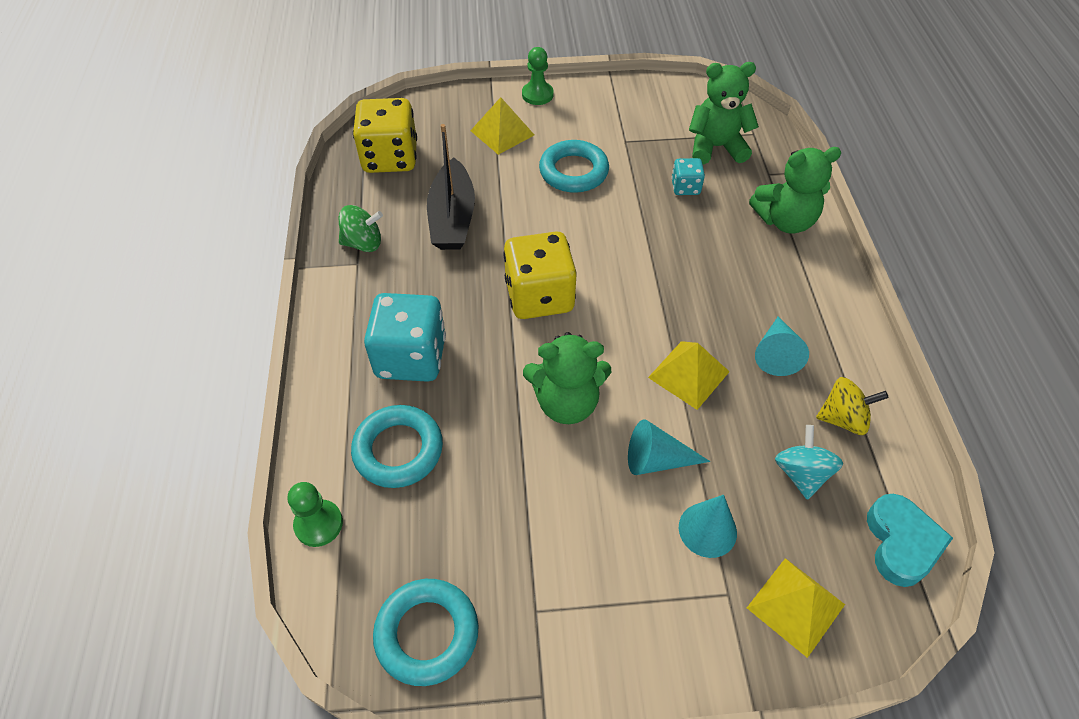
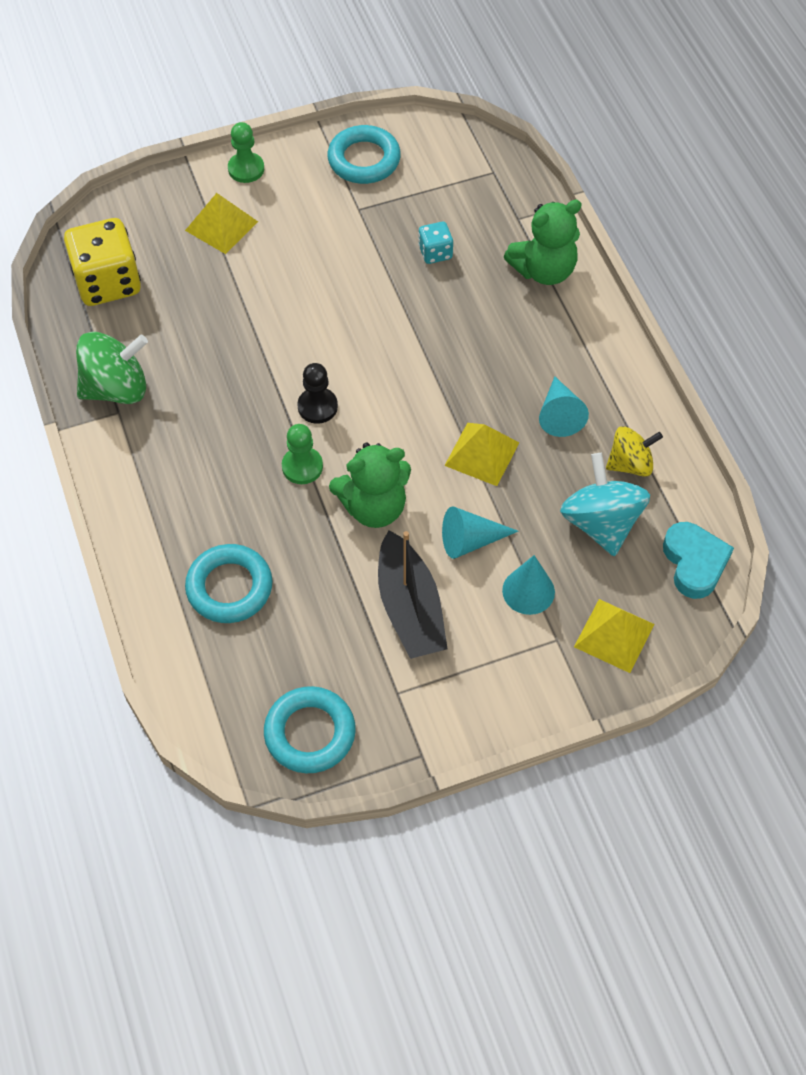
camera: 15 degrees left, 5 degrees up
(318, 524) = (180, 669): green pawn -> green pawn (302, 466)
(363, 243) = (116, 388): green spinning top -> green spinning top, size x1.53
(411, 357) = (210, 497): turquoise dice -> none
(452, 218) = (200, 339): black boat -> black boat (410, 608)
(539, 296) = (317, 407): yellow dice -> black pawn
(573, 171) = (313, 258): turquoise ring -> turquoise ring (364, 160)
(716, 147) = (457, 197): green teddy bear -> none
(801, 473) = (601, 523): turquoise spinning top -> turquoise spinning top, size x1.53

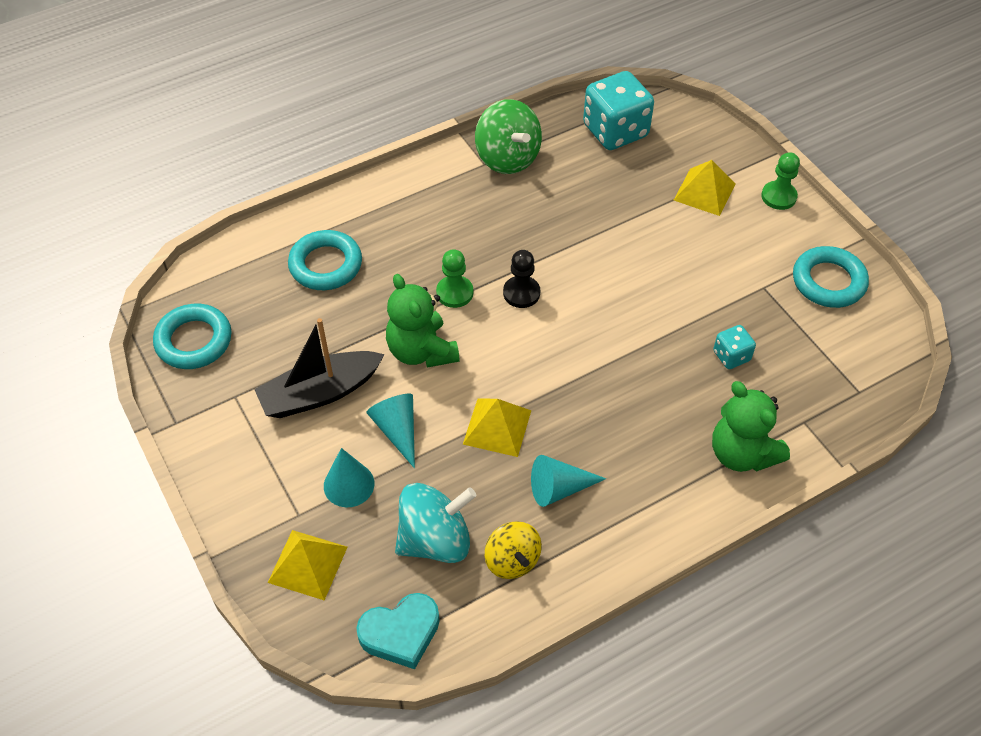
camera: 80 degrees right, 5 degrees down
(108, 282) = (615, 131): yellow dice -> turquoise dice

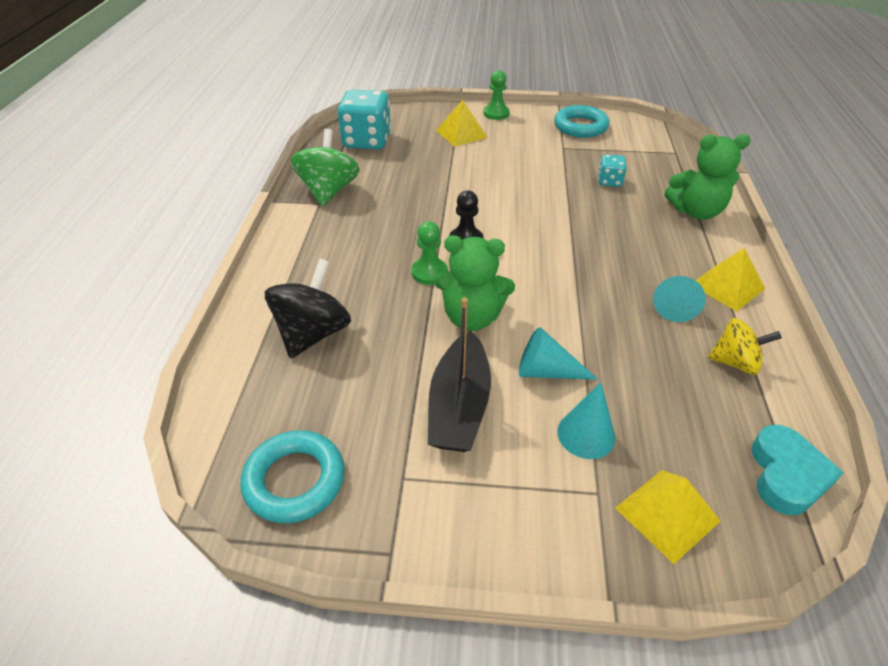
camera: 55 degrees left, 10 degrees down
(326, 265) = (313, 333): turquoise ring -> black spinning top
(435, 539) = (687, 401): turquoise spinning top -> none
(497, 427) = (589, 310): yellow pyramid -> yellow pyramid (727, 286)
(507, 158) = (328, 191): green spinning top -> green spinning top turned 90 degrees counterclockwise

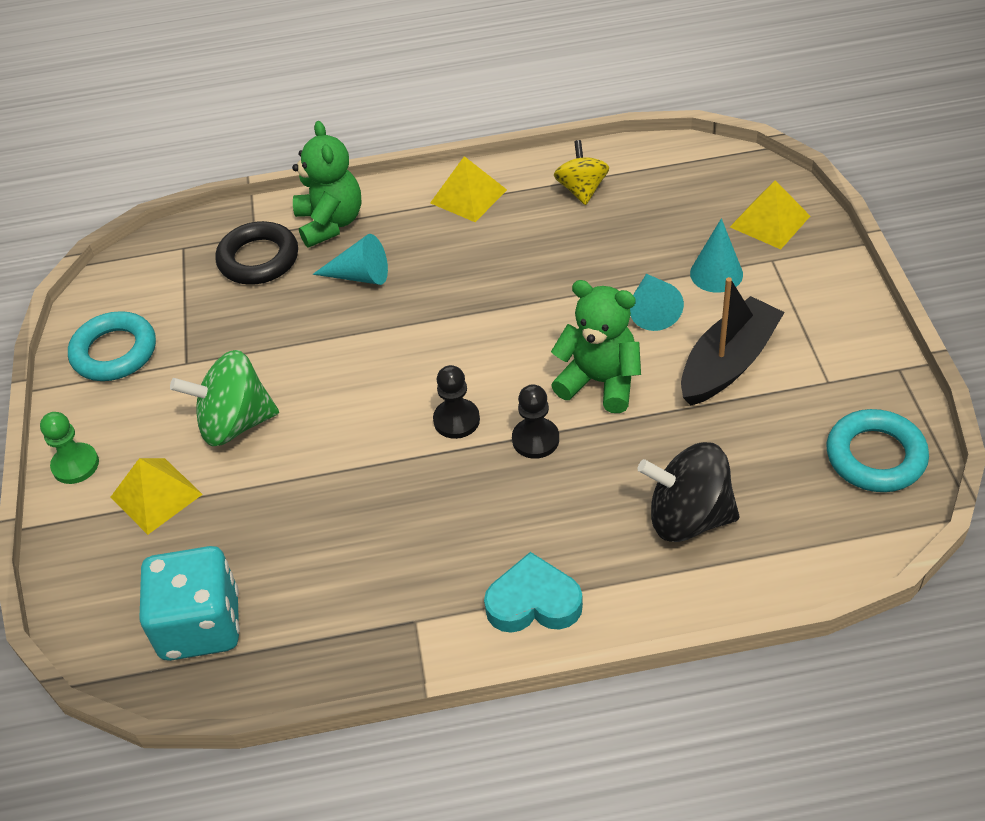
camera: 100 degrees left, 5 degrees up
(328, 191) = (377, 621): green spinning top -> green spinning top (235, 423)
(429, 273) = (535, 439): green pawn -> black pawn
(459, 406) = (728, 363): black boat -> black boat turned 45 degrees counterclockwise
(472, 318) = (600, 382): green teddy bear -> green teddy bear turned 60 degrees counterclockwise
(609, 181) = (275, 303): turquoise dice -> none
(658, 179) = (258, 259): none -> black ring
(675, 305) = (513, 231): turquoise cone -> turquoise cone (360, 276)
(786, 475) = (697, 162): turquoise heart -> turquoise heart (533, 602)

